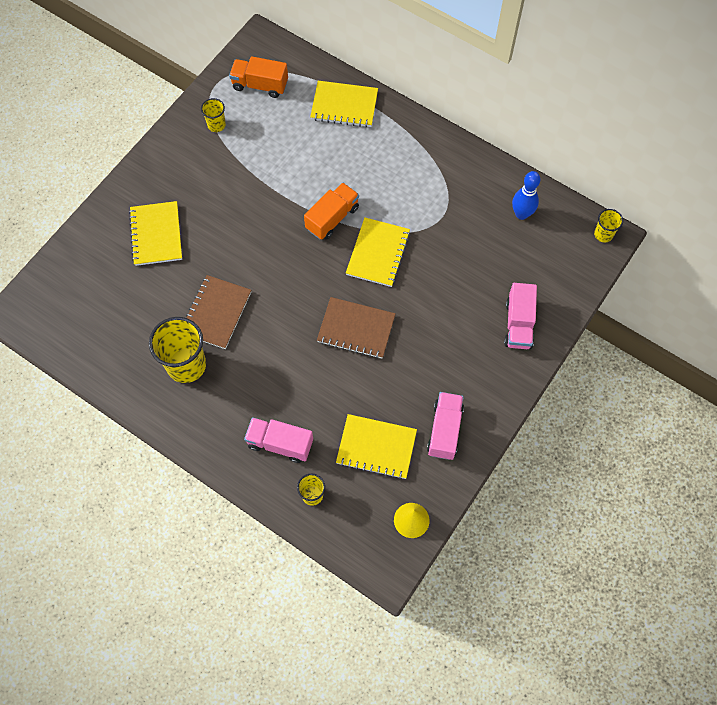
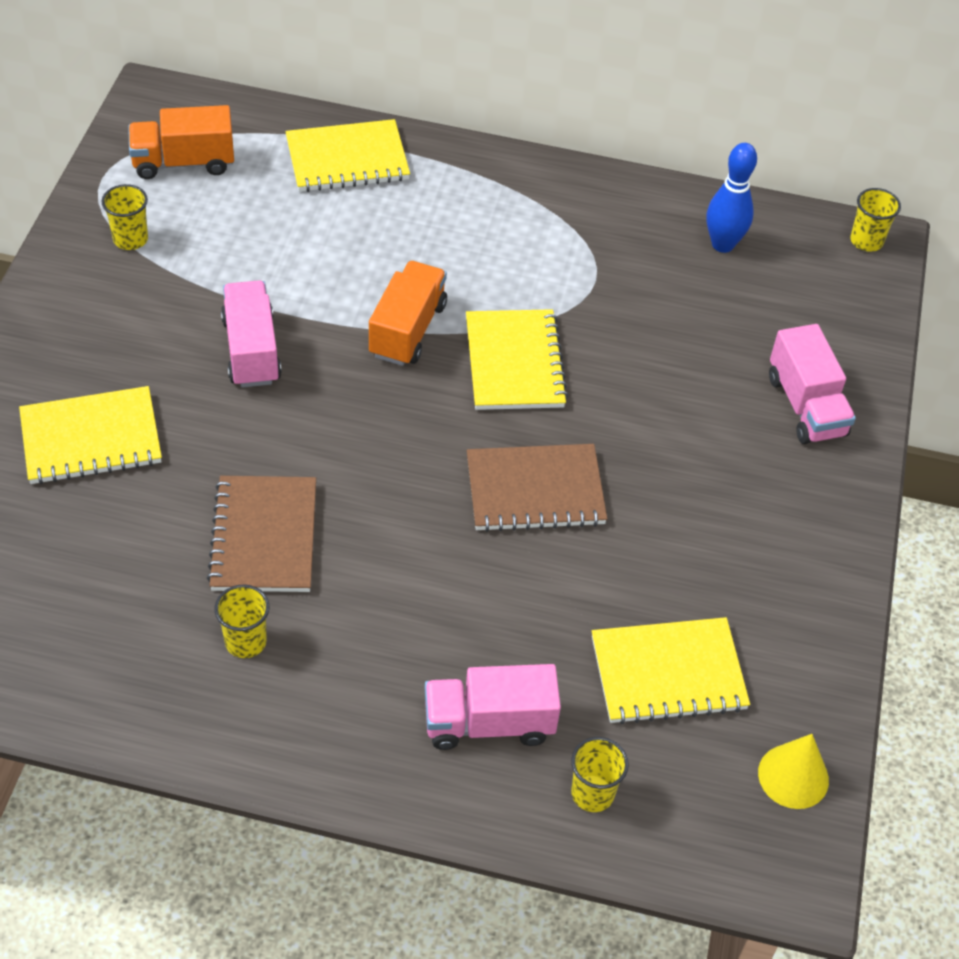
camera: 25 degrees left, 15 degrees down
(156, 235) = (91, 438): yellow notebook -> yellow notebook turned 75 degrees counterclockwise
(186, 365) = (245, 641): yellow cup -> yellow cup, size x0.51
(444, 430) = (772, 607): pink truck -> pink truck (251, 350)

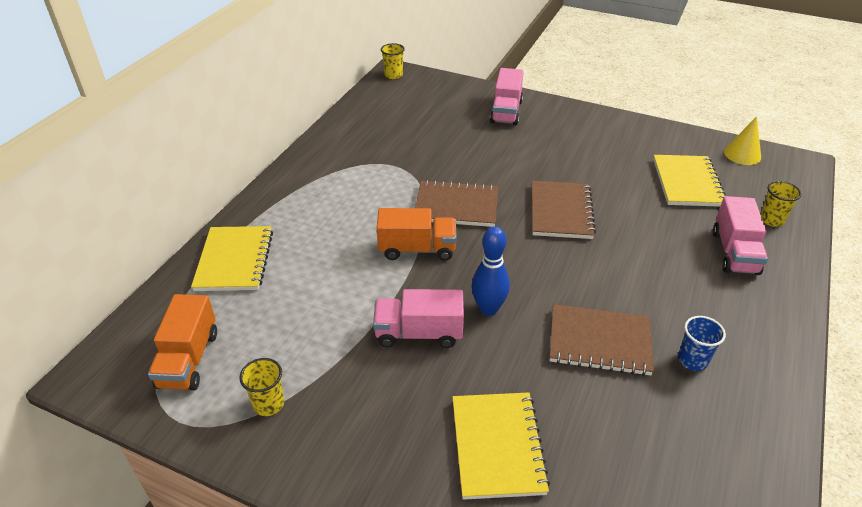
camera: 75 degrees left, 10 degrees down
(245, 641) = (692, 360): yellow cup -> blue cup
(407, 330) = (417, 249): orange truck -> orange truck turned 150 degrees clockwise
(514, 363) = (456, 206): yellow notebook -> brown notebook
(722, 244) = (380, 117): blue bowling pin -> blue bowling pin (488, 309)
(806, 406) = (506, 112): pink truck -> pink truck turned 105 degrees clockwise

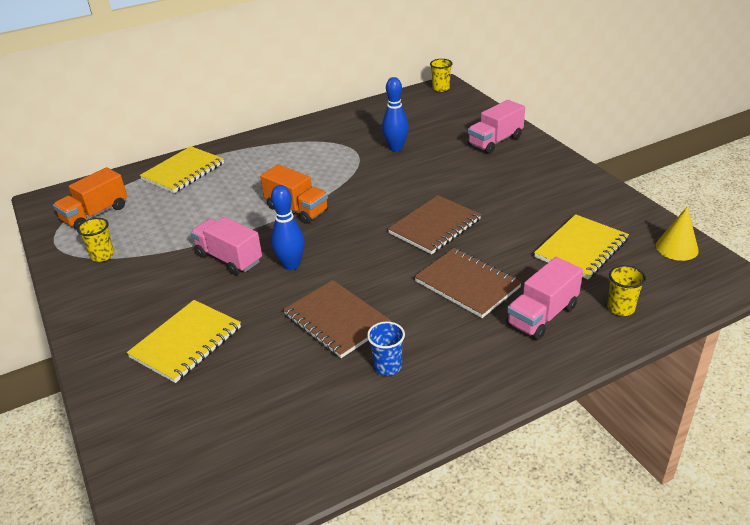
camera: 40 degrees right, 5 degrees down
(429, 149) = (396, 148): none -> blue bowling pin
(456, 206) = (361, 193): brown notebook -> brown notebook (467, 284)

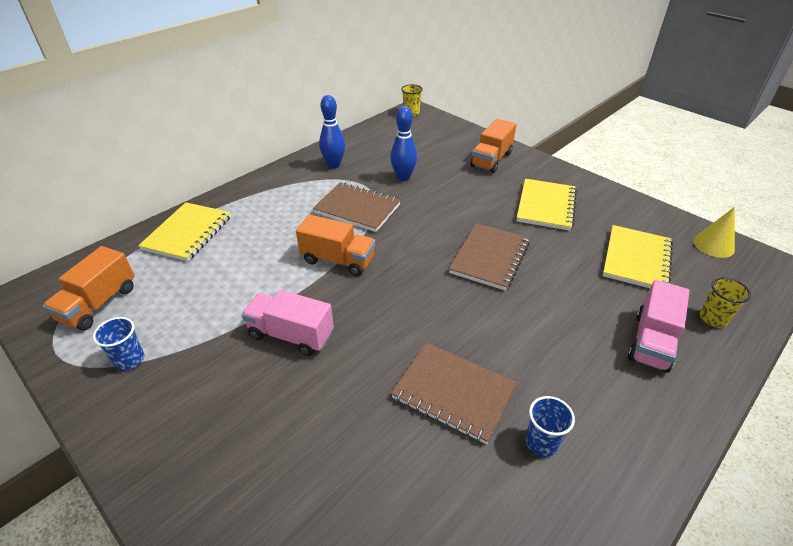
camera: 20 degrees left, 5 degrees up
(102, 255) = (129, 360): yellow cup -> blue cup
(186, 342) = (291, 466): yellow notebook -> yellow notebook (546, 206)
(291, 265) = (366, 330): blue bowling pin -> blue bowling pin (334, 165)
(467, 284) = (560, 319): brown notebook -> brown notebook (357, 209)
(495, 141) = (491, 160): pink truck -> orange truck

